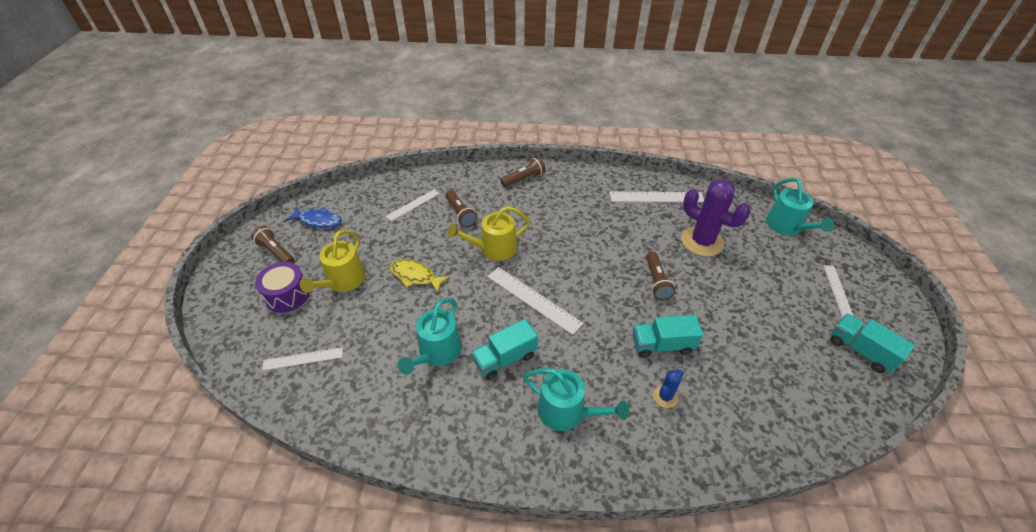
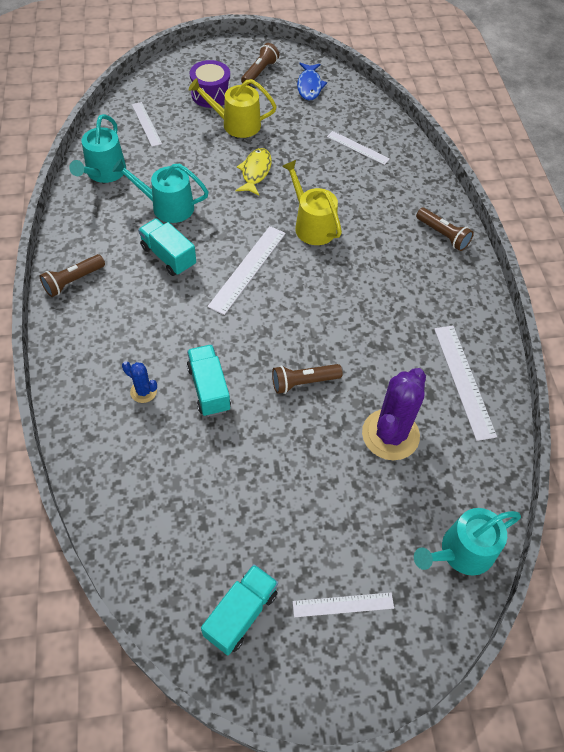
camera: 75 degrees right, 10 degrees up
(460, 214) = (357, 188): brown flashlight -> brown flashlight (73, 281)
(566, 411) = (117, 310): turquoise watering can -> turquoise watering can (104, 172)

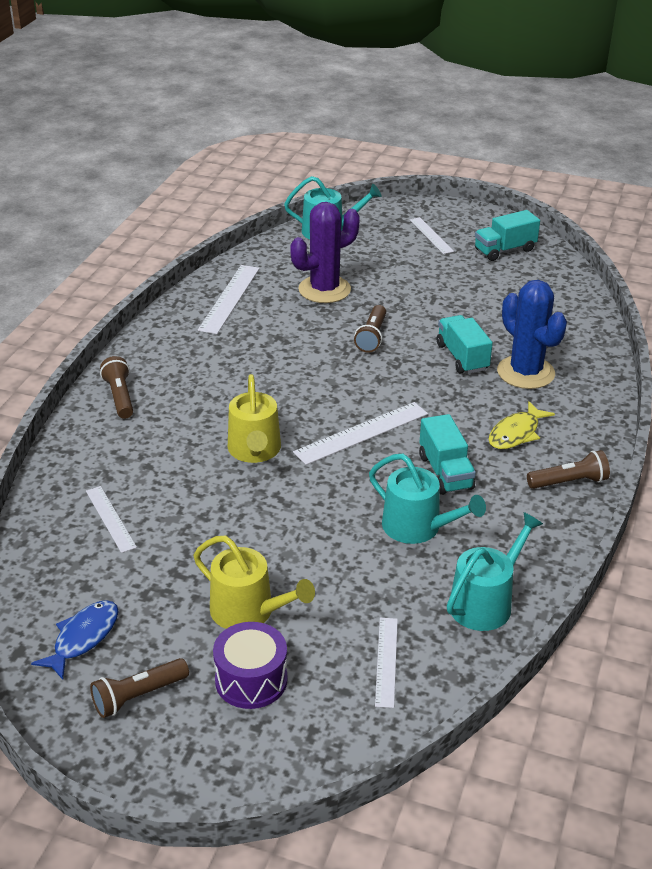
camera: 150 degrees left, 20 degrees down
(143, 391) = (525, 372): blue cactus -> blue cactus, size x2.13
(209, 388) = (462, 357): turquoise truck -> turquoise truck turned 150 degrees clockwise
(255, 172) = (274, 533): yellow fish -> yellow fish (516, 433)
(303, 382) = (372, 337): brown flashlight -> brown flashlight turned 90 degrees clockwise
(343, 605) = (431, 235): white ruler -> white ruler turned 45 degrees clockwise

